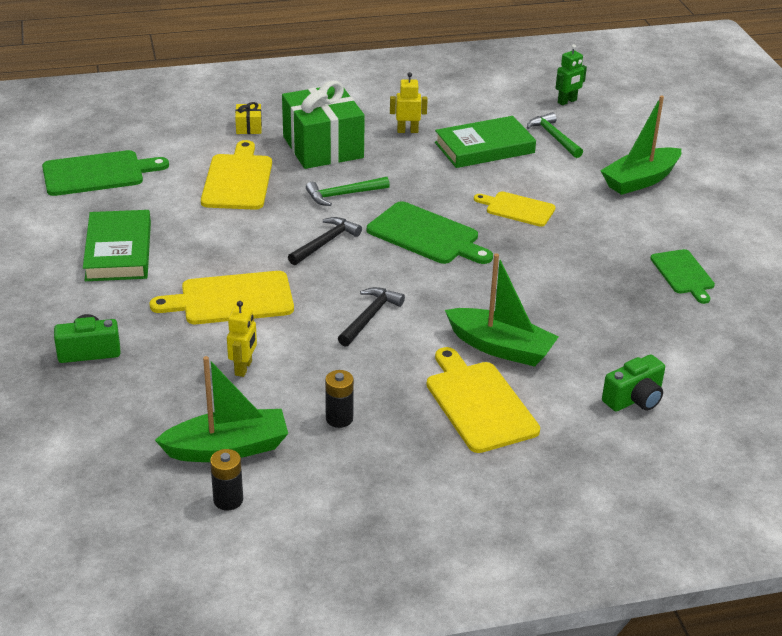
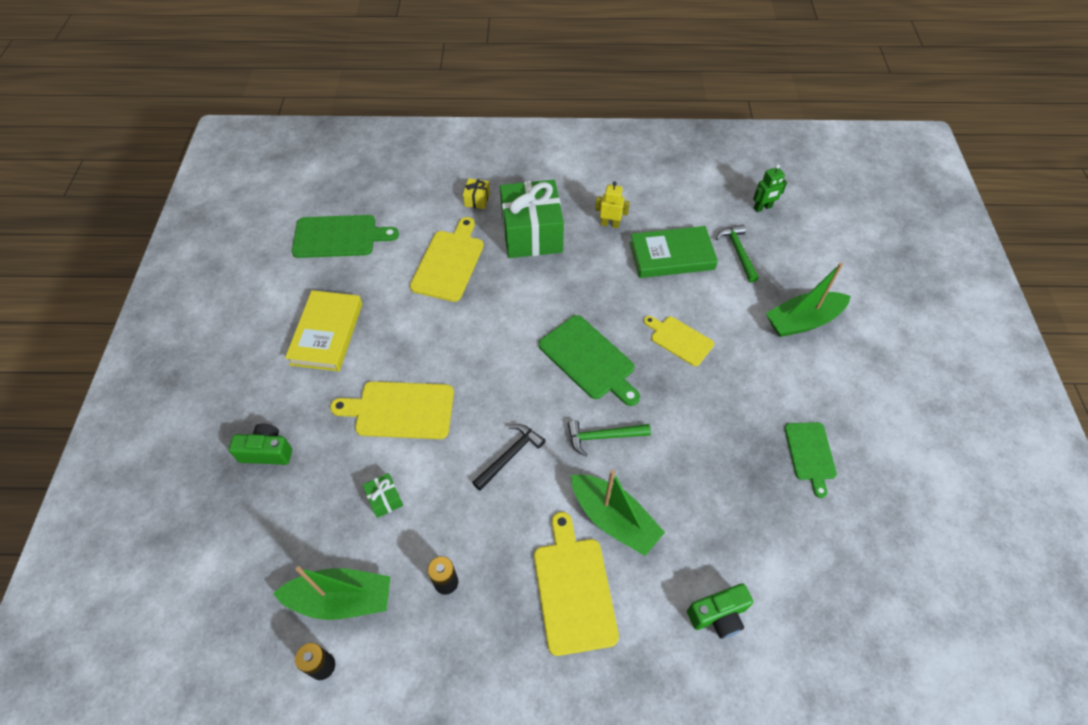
camera: 15 degrees right, 20 degrees up
(118, 251) = (327, 334): green book -> yellow book
(243, 368) = (385, 499): yellow robot -> green gift
(325, 243) = (499, 354): black hammer -> none
(343, 195) = (531, 296): green hammer -> green hammer (603, 436)

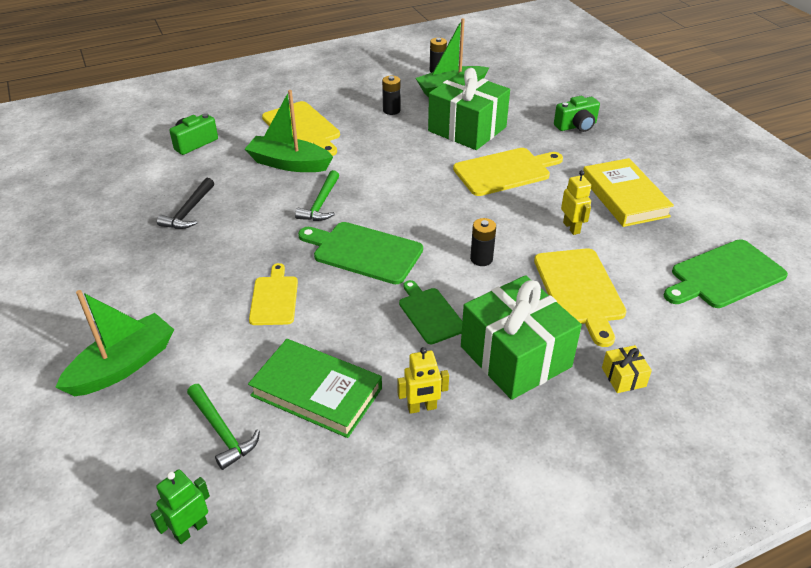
camera: 155 degrees right, 15 degrees down
(385, 499) = (467, 129): green gift -> green gift, size x2.47
(402, 319) = (571, 227): none -> yellow robot
(498, 316) = (481, 259): none -> black battery
(510, 455) = (392, 172): black hammer -> black hammer (189, 211)
(603, 436) = (321, 203): green hammer -> green hammer turned 135 degrees clockwise
(671, 256) = (316, 392): green book -> green book turned 60 degrees clockwise
(679, 339) = (274, 298): yellow cutting board -> yellow cutting board turned 105 degrees counterclockwise
(810, 454) = (119, 245): green cutting board -> green cutting board (430, 313)

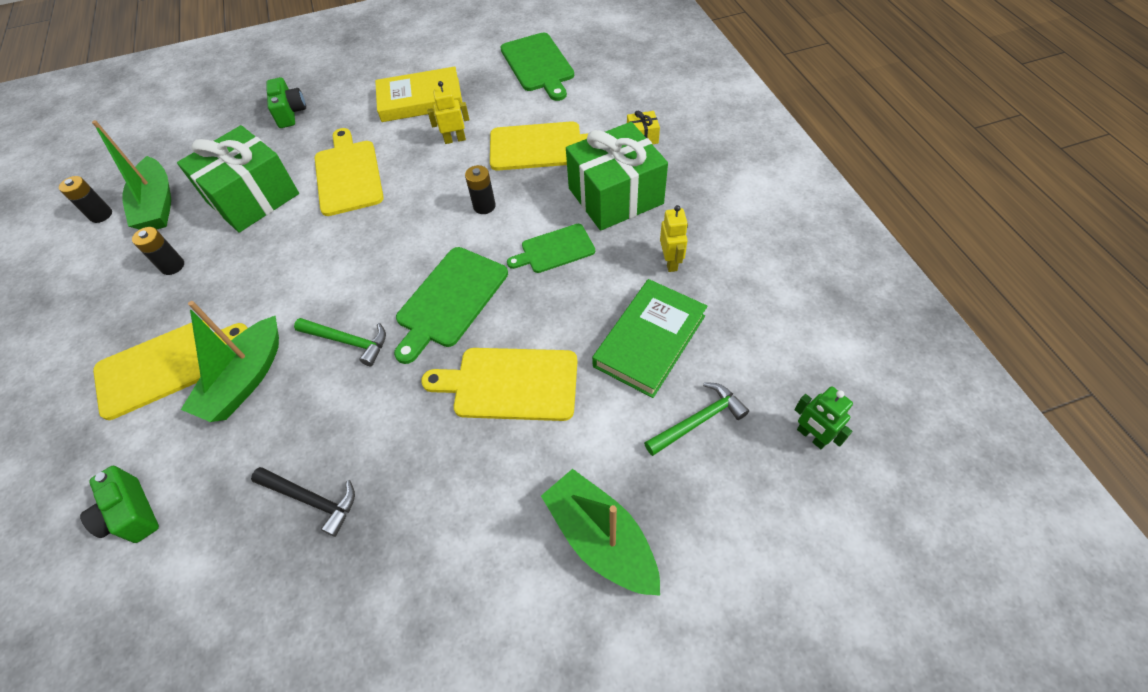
camera: 80 degrees left, 15 degrees up
(274, 298) = (510, 384): yellow cutting board -> yellow cutting board, size x1.56

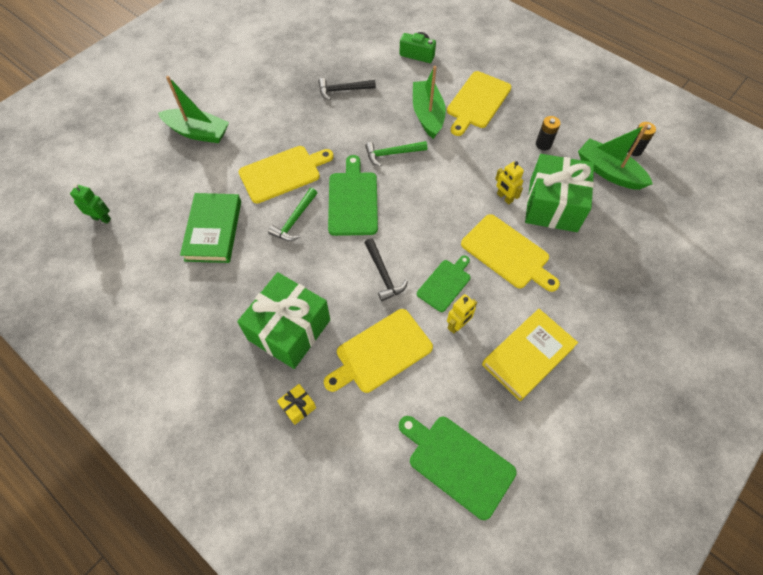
camera: 145 degrees right, 5 degrees up
(290, 113) = (620, 287): green camera -> none
(484, 206) = (383, 274): black battery -> black hammer
(554, 249) = (308, 263): green cutting board -> green cutting board (445, 283)
(670, 262) = (221, 290): yellow robot -> yellow robot (504, 197)
(698, 421) = (168, 200): green hammer -> green hammer (294, 220)

